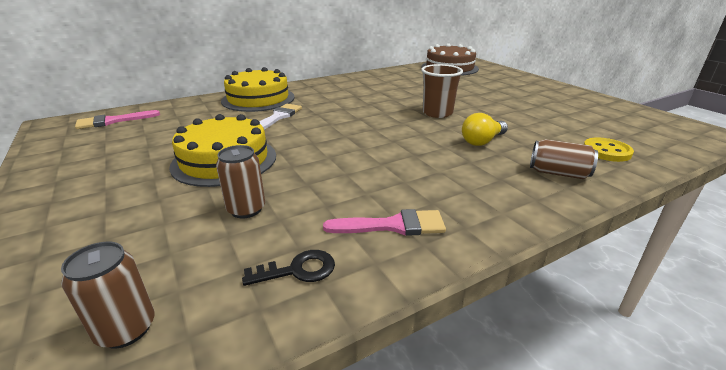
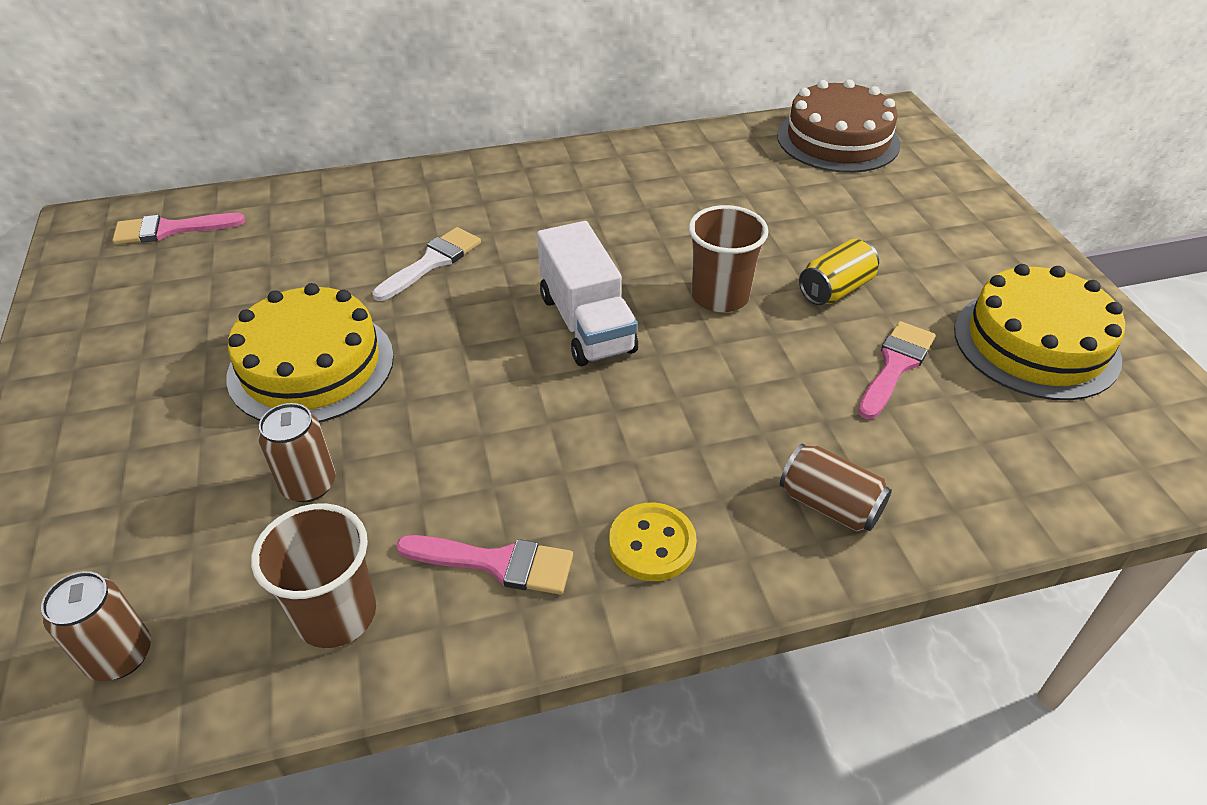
camera: 15 degrees right, 15 degrees up
(258, 99) = (417, 199): yellow cake -> yellow cake (1036, 343)
(298, 270) = (336, 614): black key -> brown cup
(377, 128) = (586, 323): none -> white truck
(482, 141) = (752, 395): yellow light bulb -> none
(489, 106) = (835, 289): none -> yellow can
(539, 124) = (895, 366): none -> pink brush
(606, 151) = (965, 467): yellow button -> yellow button (652, 544)

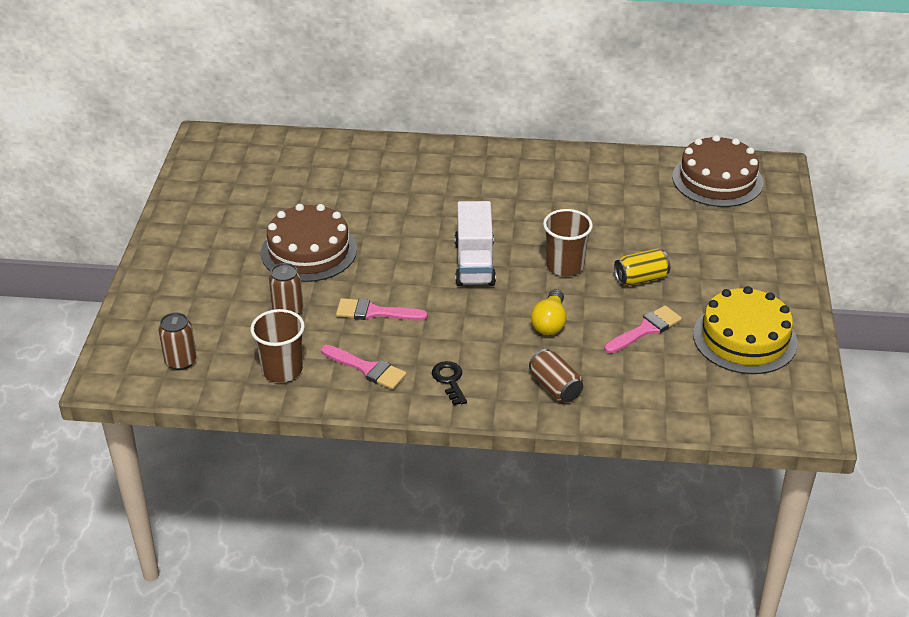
camera: 20 degrees right, 5 degrees down
(170, 229) = (253, 152): pink brush -> pink brush (374, 312)
(311, 366) = (309, 251): yellow cake -> brown cake
(432, 262) = (400, 206): white brush -> none
(652, 544) = (449, 380): yellow button -> black key
(752, 391) = (549, 322): none -> yellow light bulb

